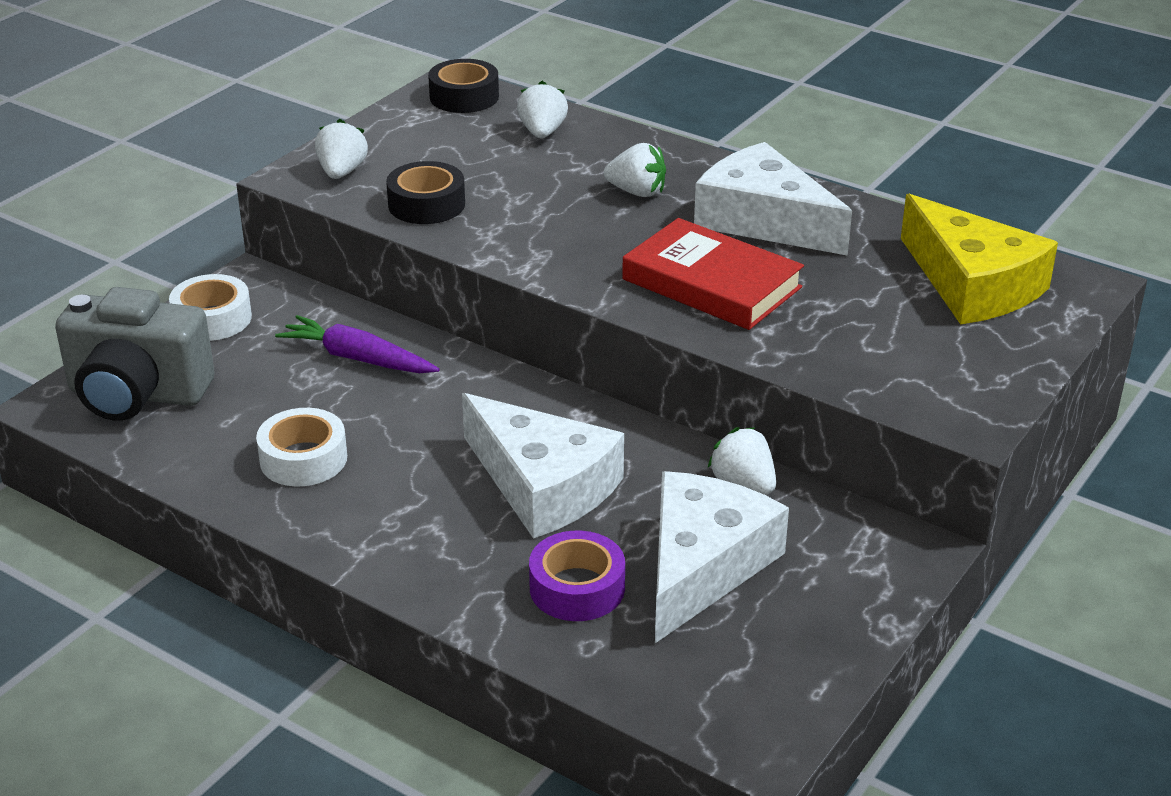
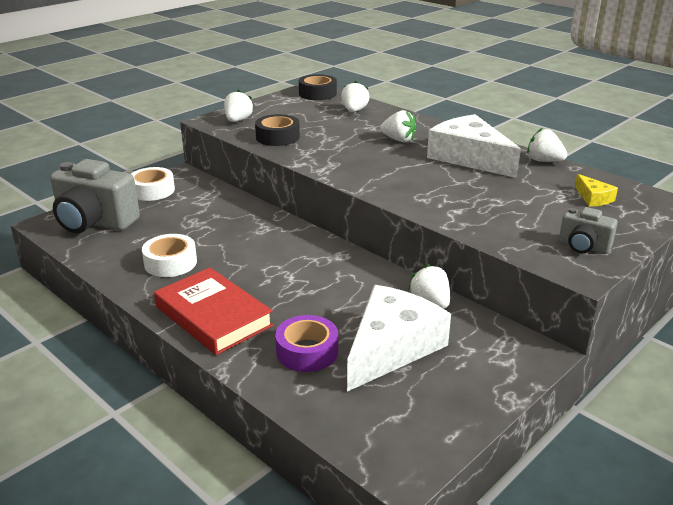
camera: 10 degrees right, 5 degrees down
(357, 358) = (223, 215): purple carrot -> none
(543, 485) = (305, 290): white cheese -> none
(711, 283) = (429, 185): red book -> red book (213, 316)
(885, 216) = (544, 161): none -> white strawberry
(968, 377) = (583, 246): none -> grey camera
(972, 284) = (593, 198): yellow cheese -> yellow cheese, size x0.43

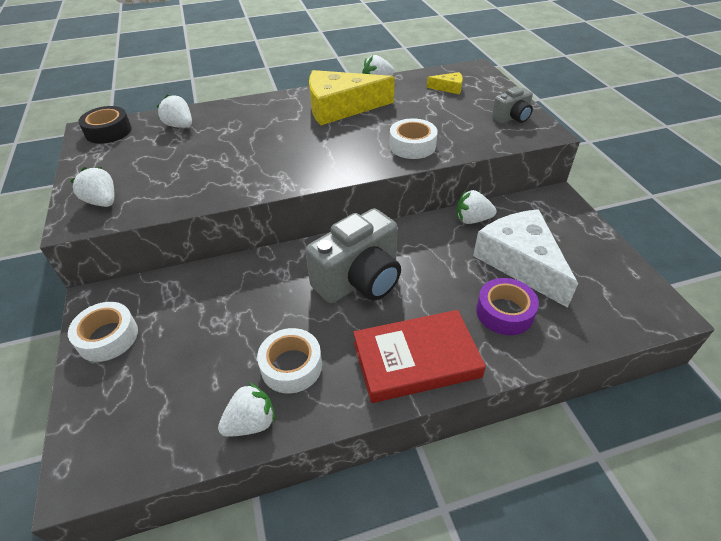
camera: 60 degrees left, 15 degrees up
(94, 222) = (131, 418): grey camera -> grey camera (359, 280)
(277, 137) = (181, 188): black tape -> none
(398, 140) = (271, 125): white strawberry -> white strawberry (251, 423)
(448, 205) = (412, 145): none -> white tape
(469, 157) = (340, 107): white cheese -> yellow cheese

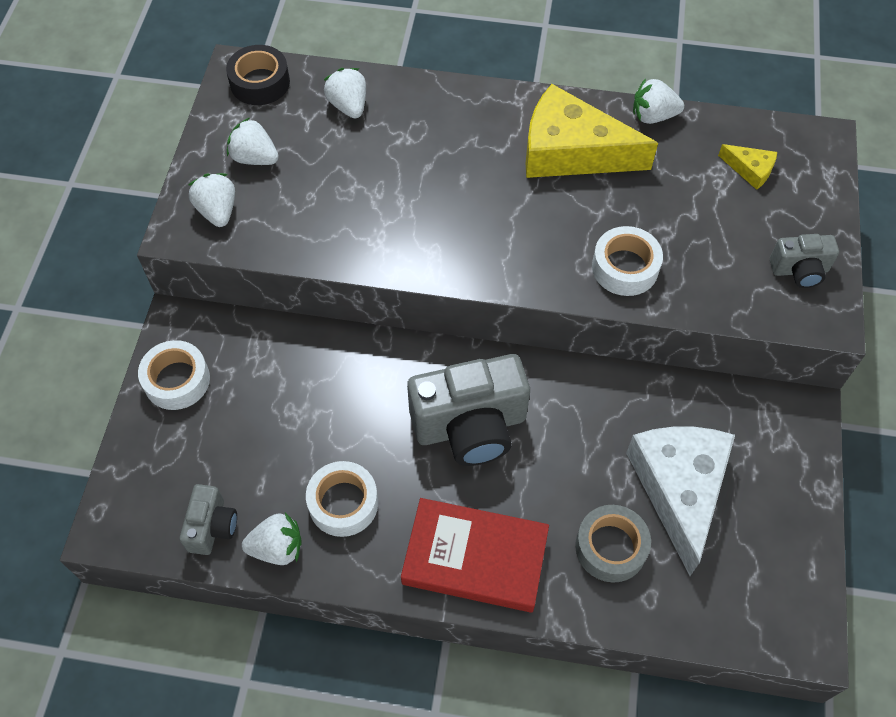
camera: 25 degrees right, 15 degrees up
(183, 432) = (212, 527): none -> grey camera
(472, 219) = (662, 397): white strawberry -> white strawberry (254, 158)
(504, 312) = (610, 547): purple tape -> grey tape

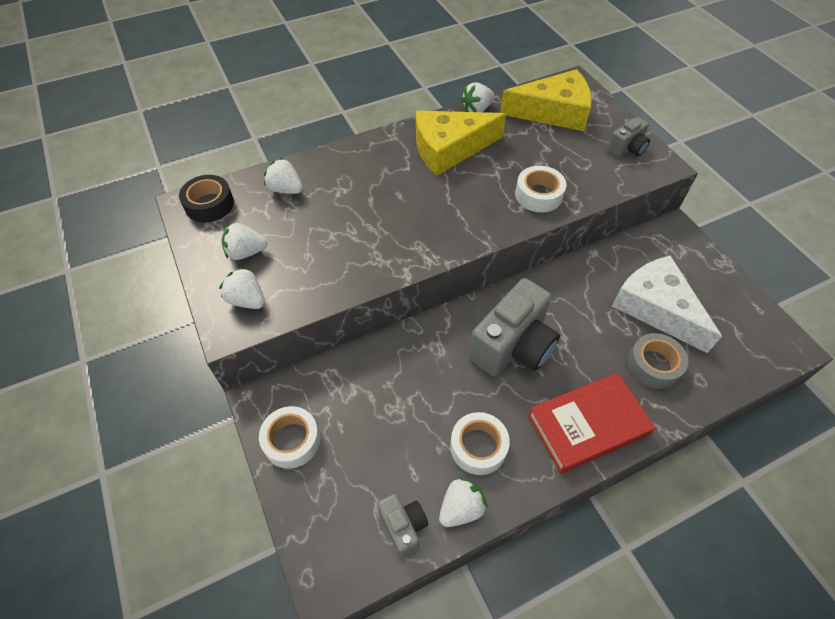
camera: 35 degrees left, 5 degrees down
(750, 170) = (553, 112): yellow cheese -> yellow cheese, size x2.31

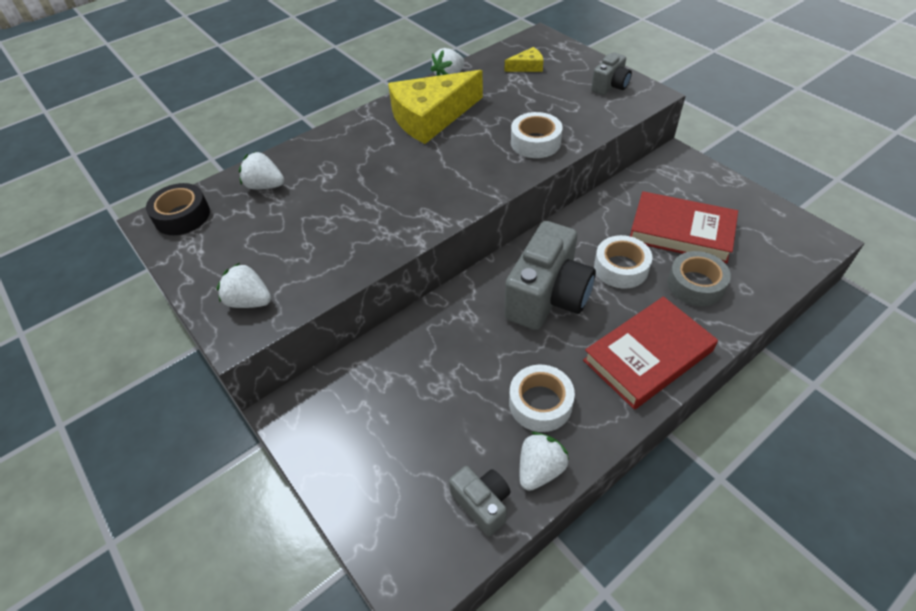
camera: 10 degrees left, 5 degrees down
(246, 252) = (236, 255): white strawberry -> none
(291, 440) = (333, 444): white tape -> white tape (621, 268)
(553, 112) = (527, 66): yellow cheese -> yellow cheese, size x0.43
(656, 308) = (681, 231): white cheese -> red book

